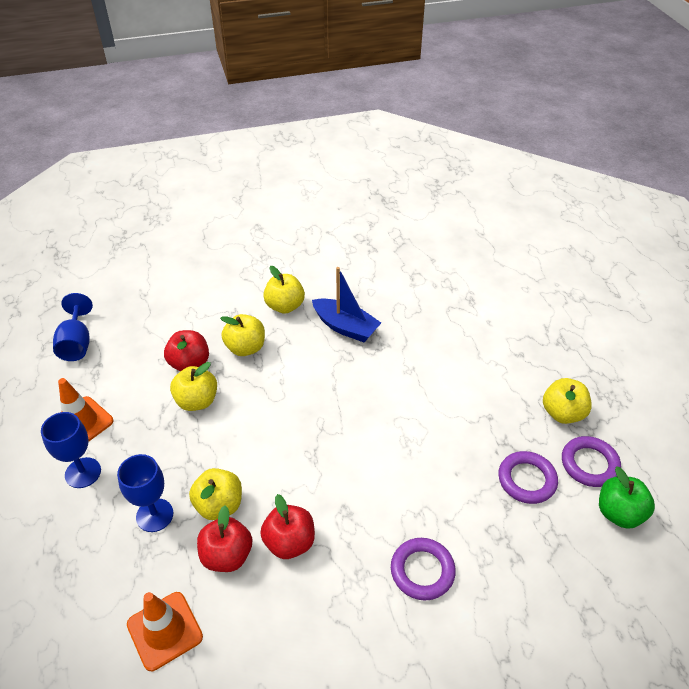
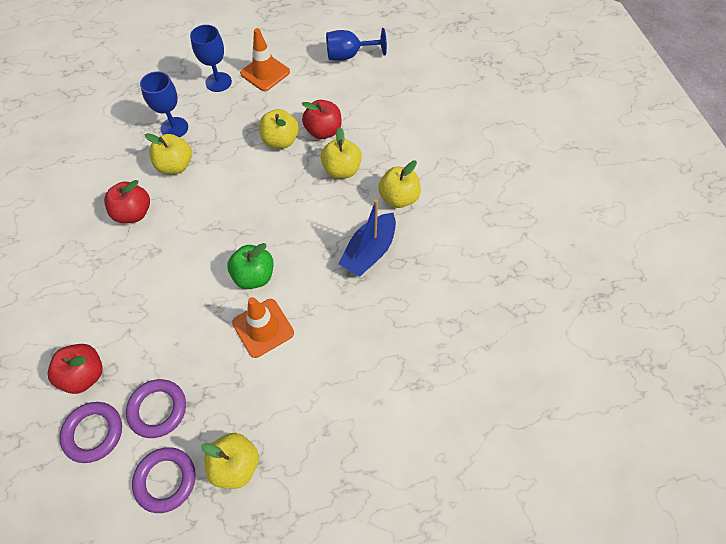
camera: 90 degrees right, 15 degrees up
(164, 630) = (84, 145): orange traffic cone -> orange traffic cone (263, 328)
(227, 555) = (131, 174): red apple -> red apple (85, 374)
(422, 571) = (87, 307): purple ring -> purple ring (93, 433)
(619, 513) = (103, 498): green apple -> green apple (254, 276)

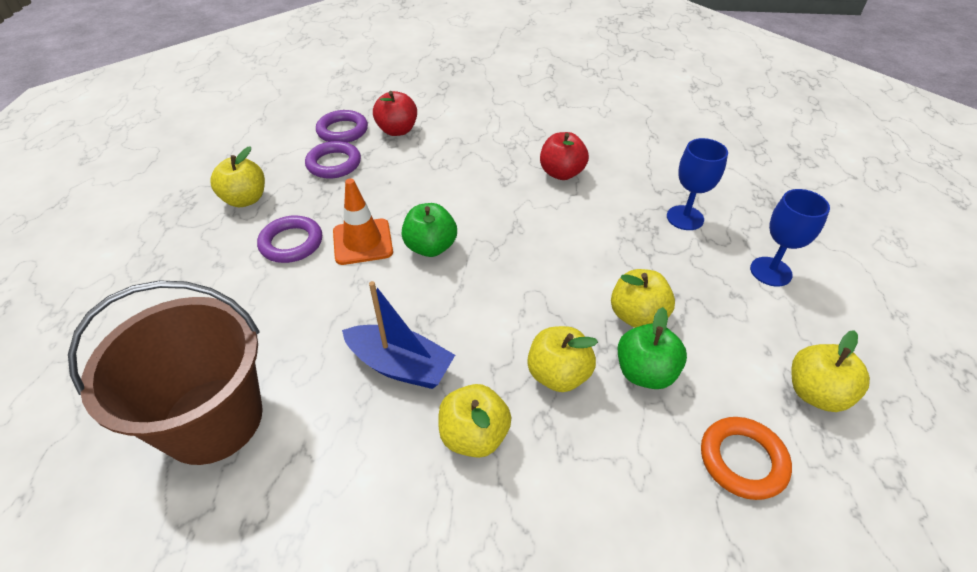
camera: 110 degrees right, 15 degrees down
(166, 480) = (270, 161): purple ring -> purple ring (291, 243)
(175, 165) = (620, 211): yellow apple -> yellow apple (815, 393)
(265, 73) = (790, 328): orange traffic cone -> none
(323, 131) = (645, 372): red apple -> green apple
(349, 55) = (840, 468): blue goblet -> none
(361, 88) = (742, 460): none -> orange ring
(369, 251) = (400, 366): blue boat -> blue boat turned 150 degrees clockwise
(453, 338) = (213, 420): none -> brown bucket

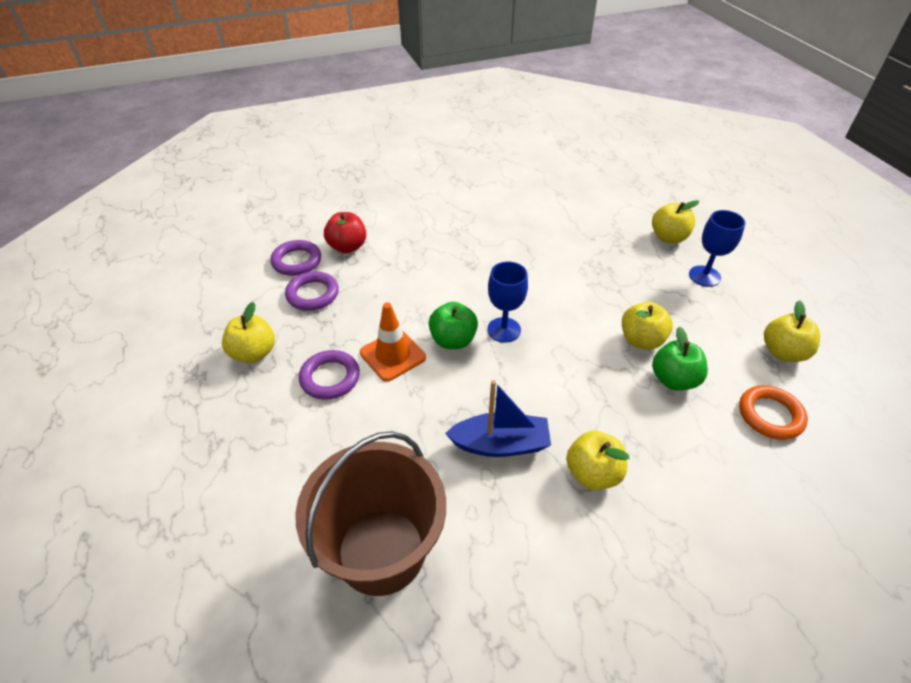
camera: 25 degrees left, 0 degrees up
(558, 375) = (618, 404): yellow apple -> yellow apple (668, 237)
(561, 173) = (511, 245): red apple -> none
(685, 218) = (624, 254): blue goblet -> blue goblet (504, 330)

